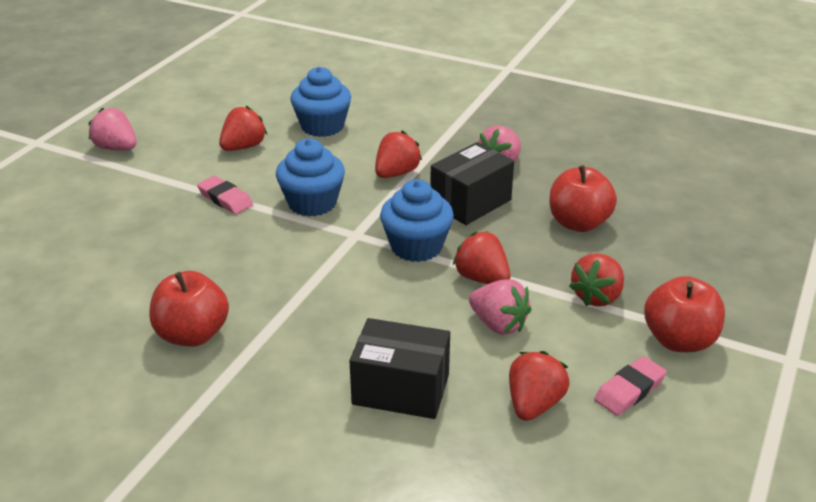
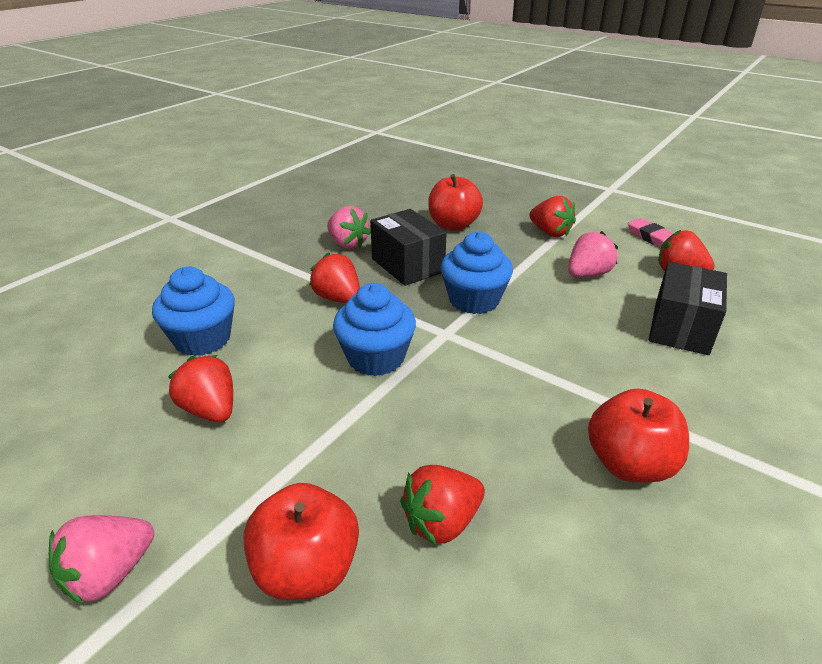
camera: 80 degrees left, 0 degrees up
(225, 199) = (339, 431): pink eraser -> none
(482, 278) = (525, 274): red strawberry -> red strawberry (442, 522)
(679, 340) = (597, 215): red apple -> red apple (306, 569)

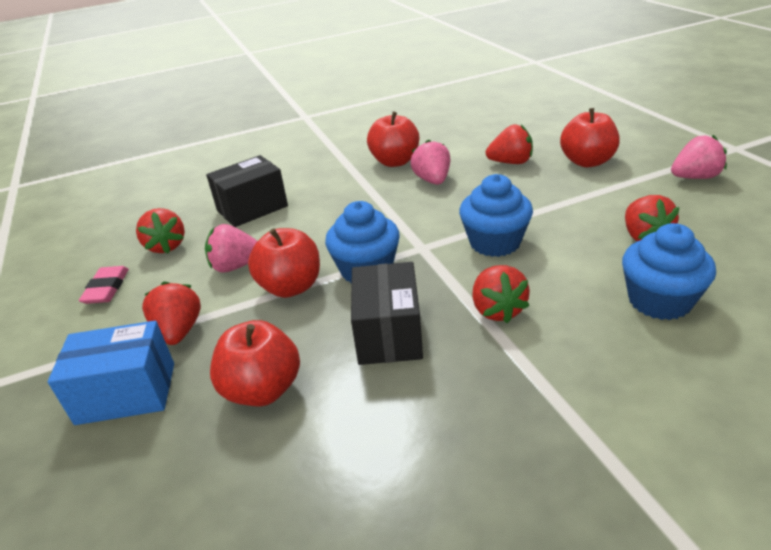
camera: 145 degrees left, 0 degrees up
(347, 244) = (436, 402): pink strawberry -> pink strawberry (432, 180)
(517, 273) = (291, 287): none -> red apple
(526, 207) = (126, 393): none -> blue box

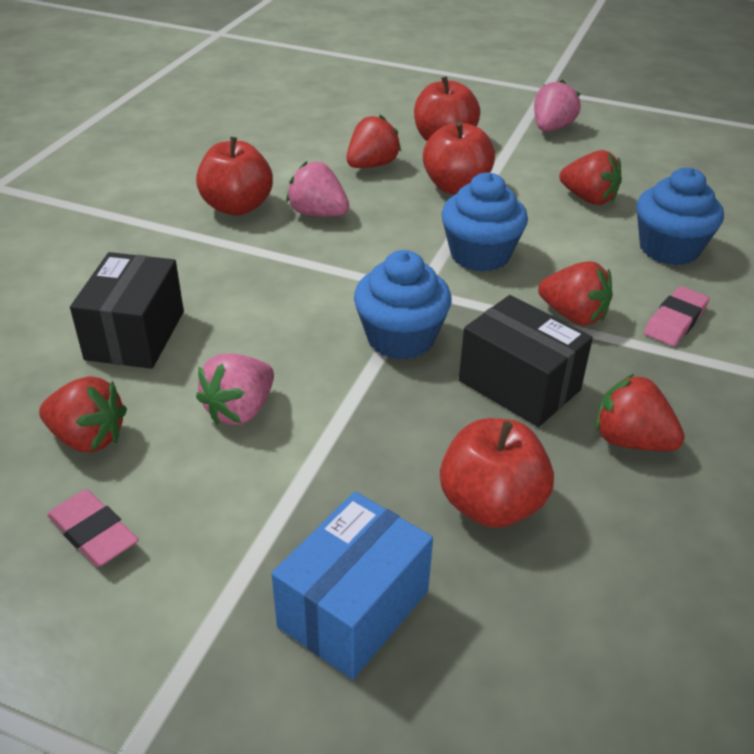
camera: 50 degrees left, 5 degrees up
(179, 331) = (298, 513): red strawberry -> red strawberry (630, 440)
(291, 287) = (349, 396): red apple -> red apple (456, 187)
(574, 354) = (675, 321): none -> pink eraser

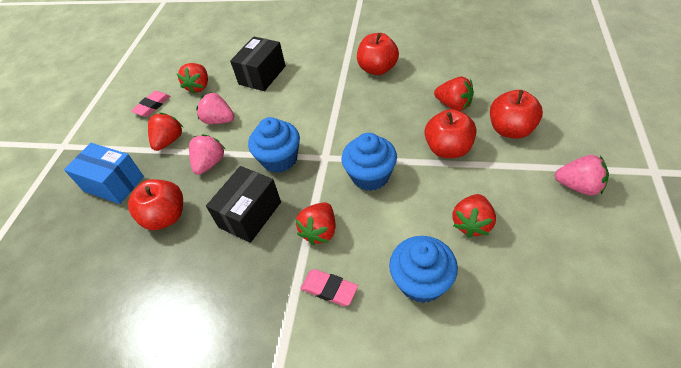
camera: 85 degrees right, 10 degrees up
(135, 335) = (262, 75): black box -> black box turned 60 degrees counterclockwise
(318, 213) = (385, 99): pink strawberry -> pink strawberry (210, 163)
(630, 440) = (212, 270): red strawberry -> red strawberry (169, 141)

